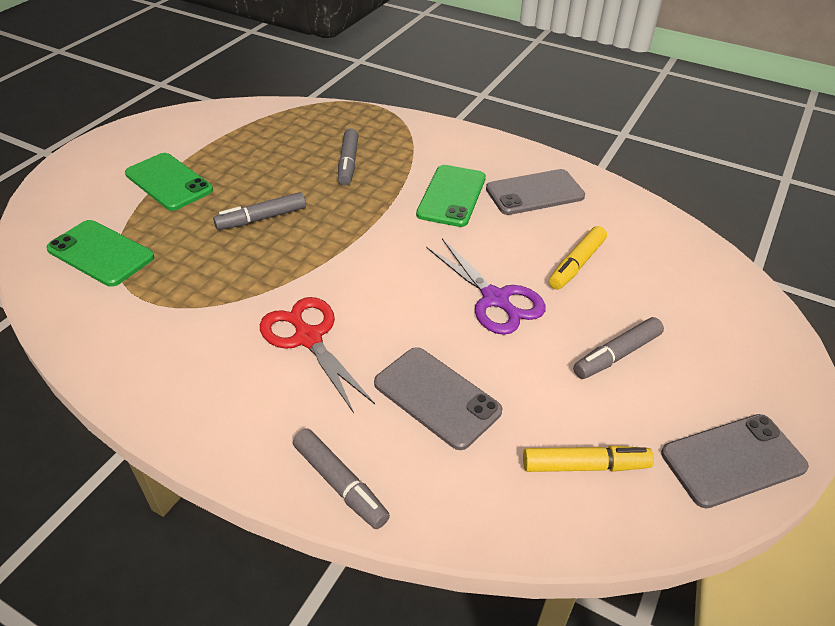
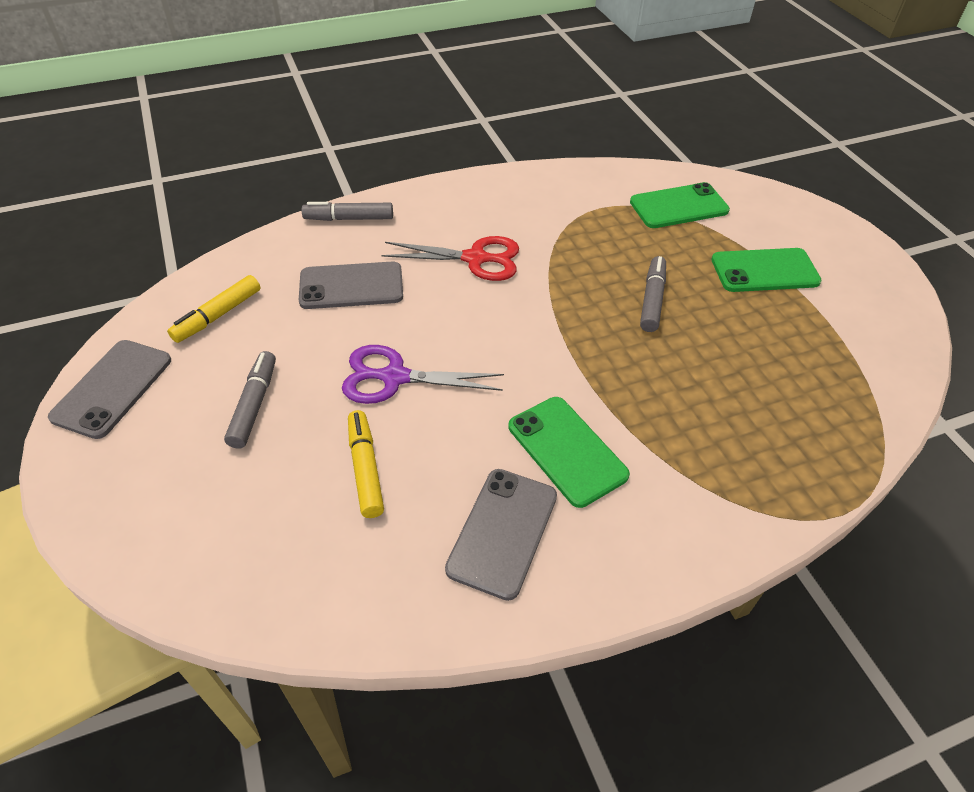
camera: 130 degrees right, 5 degrees up
(348, 163) = (705, 404): grey marker -> none

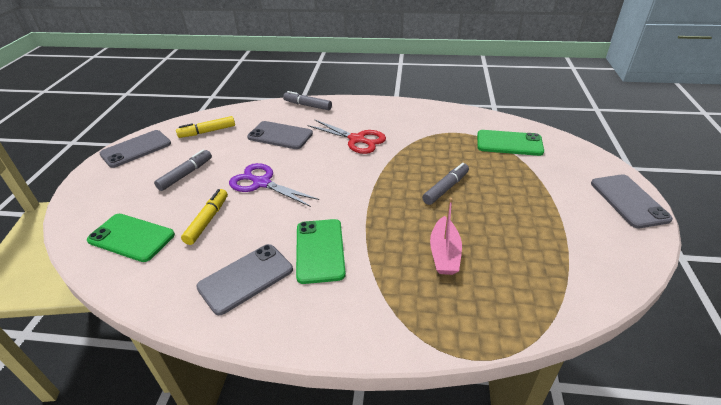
camera: 30 degrees right, 10 degrees down
(718, 394) = (444, 253): none -> pink boat
(764, 271) = (541, 193): green phone -> green phone (131, 237)
(857, 250) = (628, 201): none -> grey phone

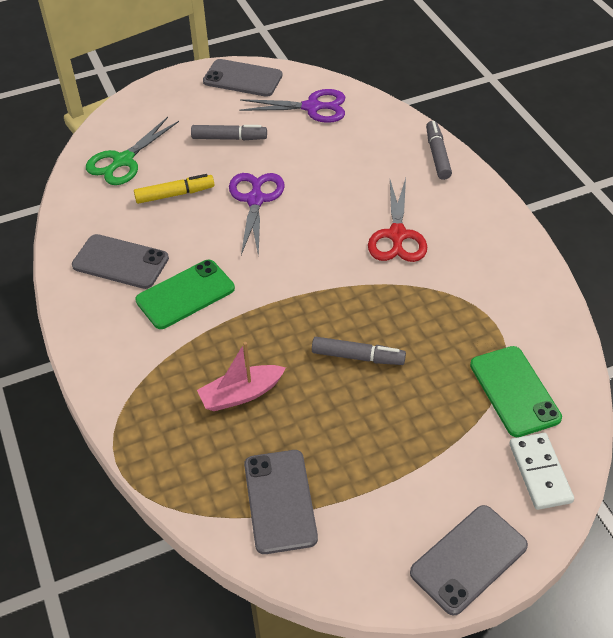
camera: 60 degrees right, 10 degrees up
(131, 237) = (123, 161): green phone -> green scissors
(207, 132) = (312, 107): yellow marker -> purple scissors
(280, 135) = (351, 167): grey phone -> grey phone (280, 501)
(572, 155) = (540, 472): none -> white domino

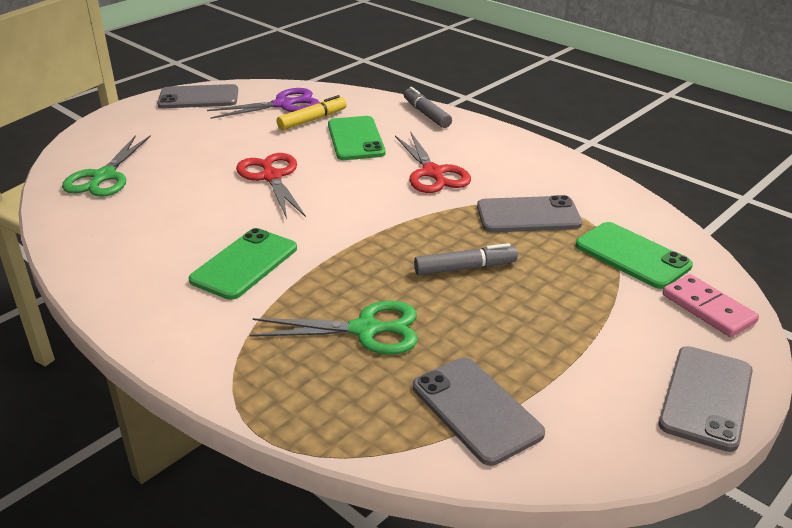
camera: 25 degrees left, 15 degrees down
(120, 262) = (150, 255): grey phone -> grey phone (528, 215)
(175, 194) = (180, 190): yellow marker -> yellow marker (312, 120)
(229, 138) = (213, 139): grey marker -> none
(241, 394) = (365, 330): pink boat -> green scissors
(255, 200) = (272, 177): purple scissors -> red scissors
(352, 171) = (355, 139): none -> green phone
(540, 472) = (708, 308): white domino -> pink domino

